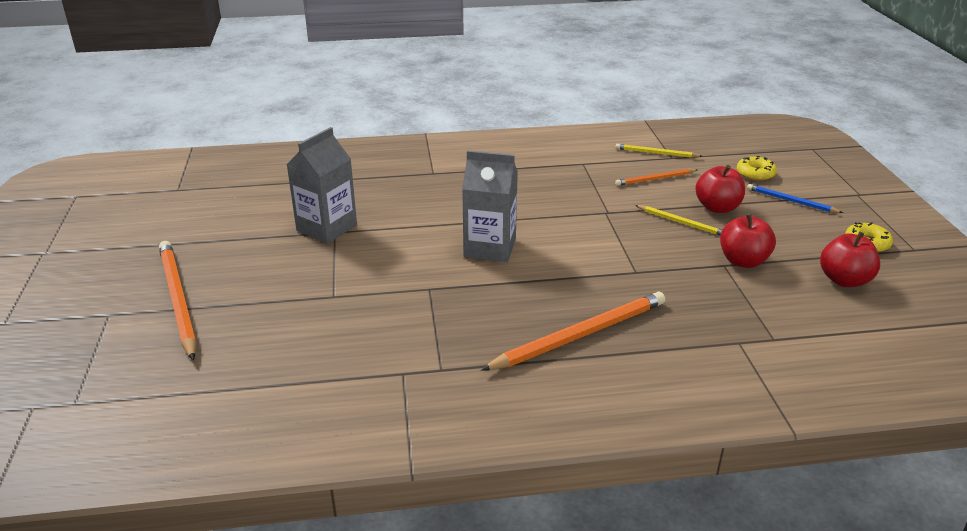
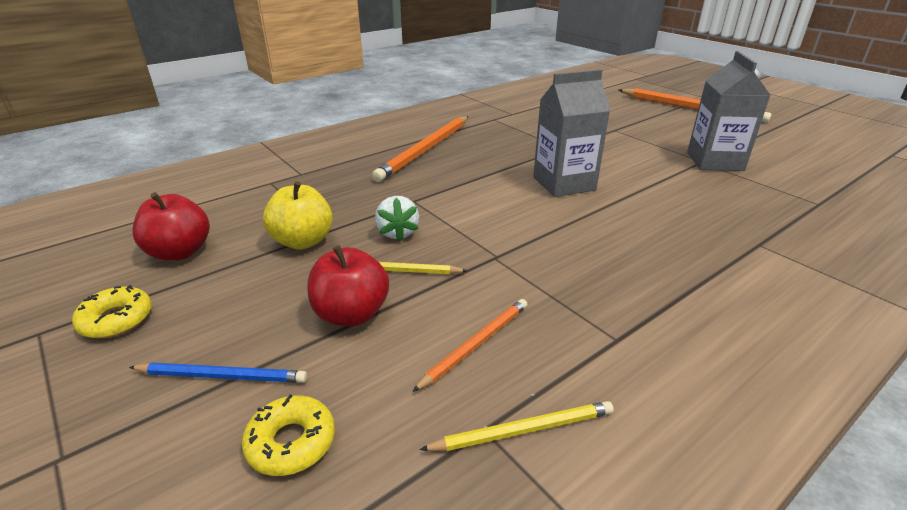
camera: 150 degrees right, 0 degrees up
(665, 247) = (397, 233): none -> white strawberry
(743, 261) = (303, 241): red apple -> yellow apple

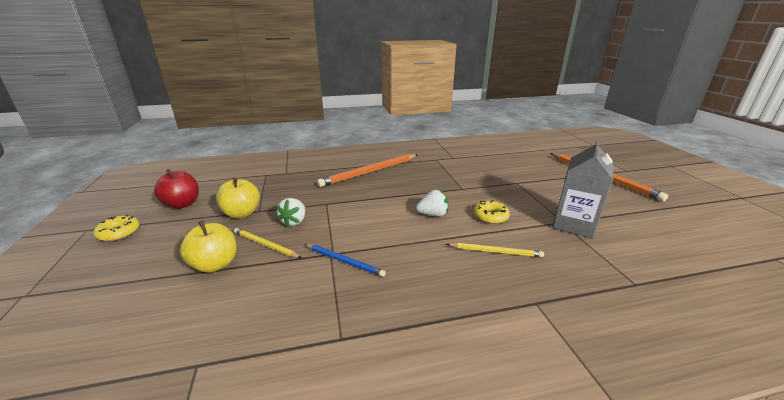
camera: 25 degrees right, 5 degrees down
(222, 376) = (122, 279): blue pencil -> blue pencil (344, 261)
(291, 442) = (106, 329): yellow donut -> yellow donut (490, 216)
(351, 314) = (215, 265): red apple -> yellow apple
(476, 344) = (254, 308): orange pencil -> none
(523, 430) = (215, 376): yellow pencil -> yellow pencil (495, 251)
(564, 183) = (433, 214): grey carton -> white strawberry

